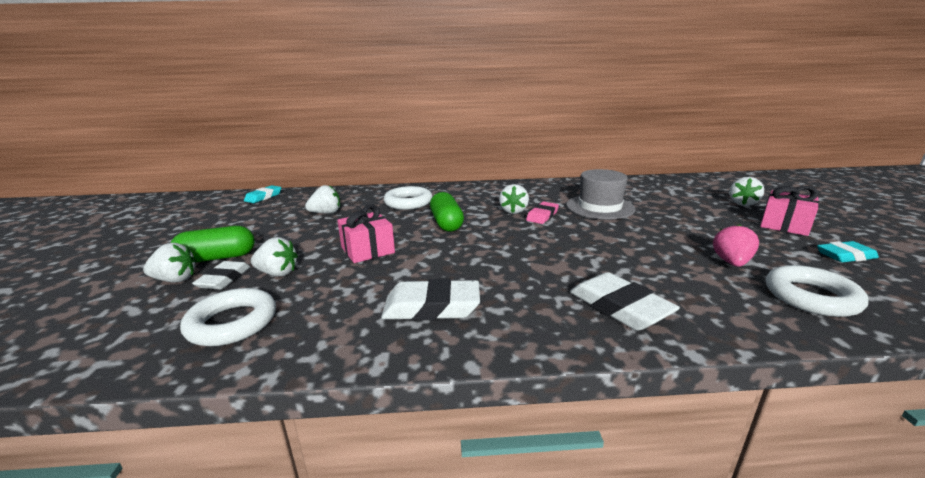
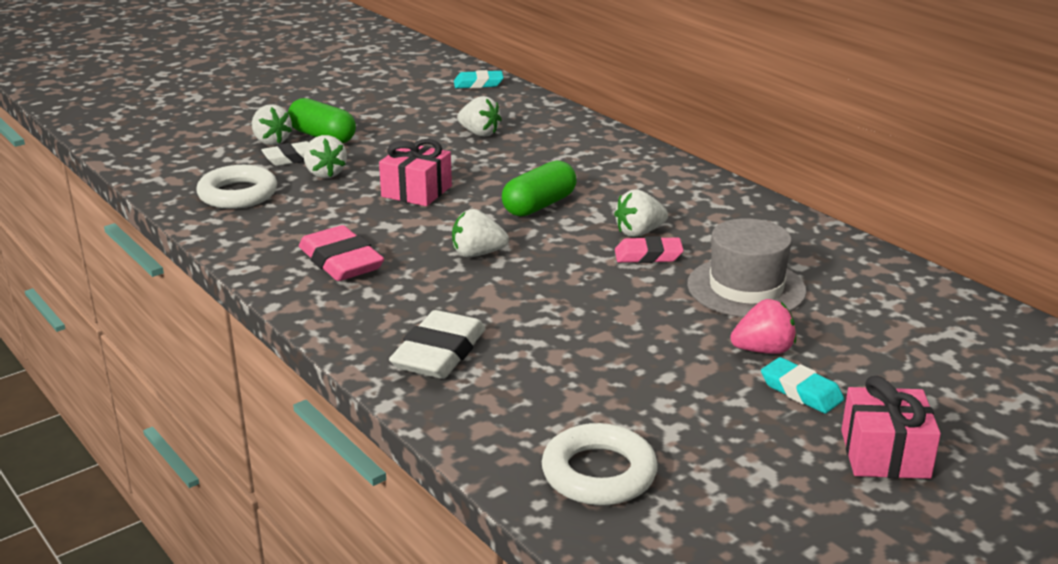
camera: 55 degrees right, 5 degrees up
(408, 202) = (574, 161): white ring -> none
(431, 307) = (341, 261): white eraser -> pink eraser
(731, 262) = (649, 412): pink strawberry -> pink strawberry (763, 350)
(742, 203) = (960, 410): white strawberry -> white strawberry (477, 254)
(845, 256) = (797, 508): turquoise eraser -> turquoise eraser (801, 391)

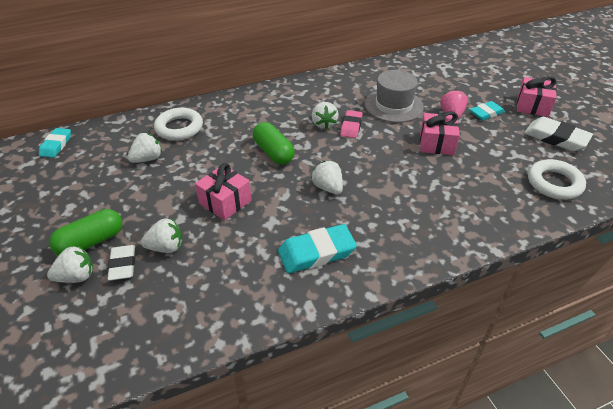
camera: 75 degrees left, 15 degrees up
(238, 194) = (174, 306): white ring -> white ring (179, 128)
(341, 261) = (316, 252): pink eraser -> turquoise eraser
(439, 353) = (443, 221): white eraser -> white eraser (555, 138)
(477, 254) = (328, 188): white strawberry -> white strawberry turned 135 degrees clockwise
(651, 338) = (436, 143): none -> pink gift

